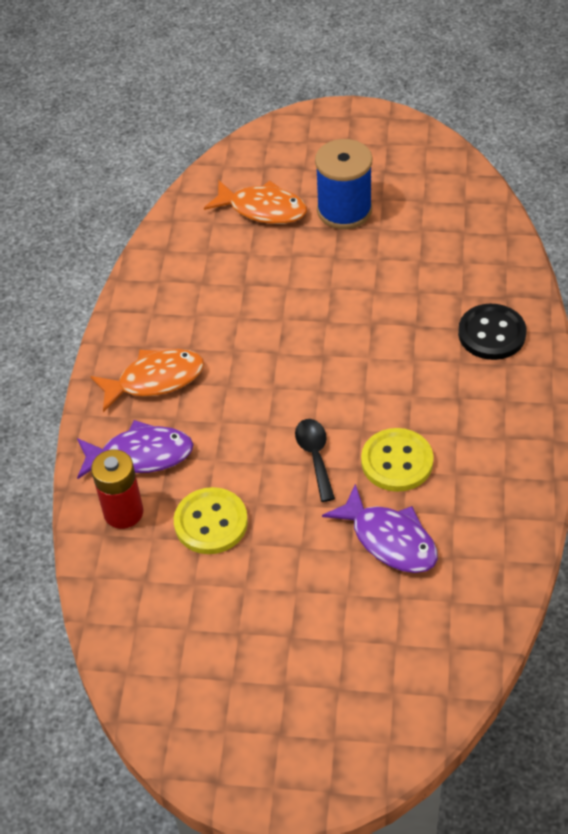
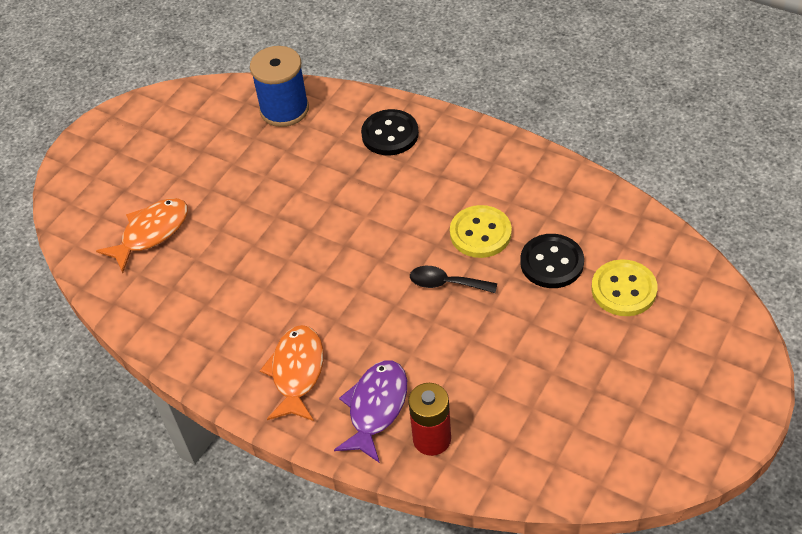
camera: 65 degrees left, 0 degrees up
(211, 522) = (476, 376): yellow button -> yellow button (623, 289)
(344, 210) = (195, 178): blue spool -> blue spool (284, 109)
(389, 539) = (551, 263): purple fish -> black button

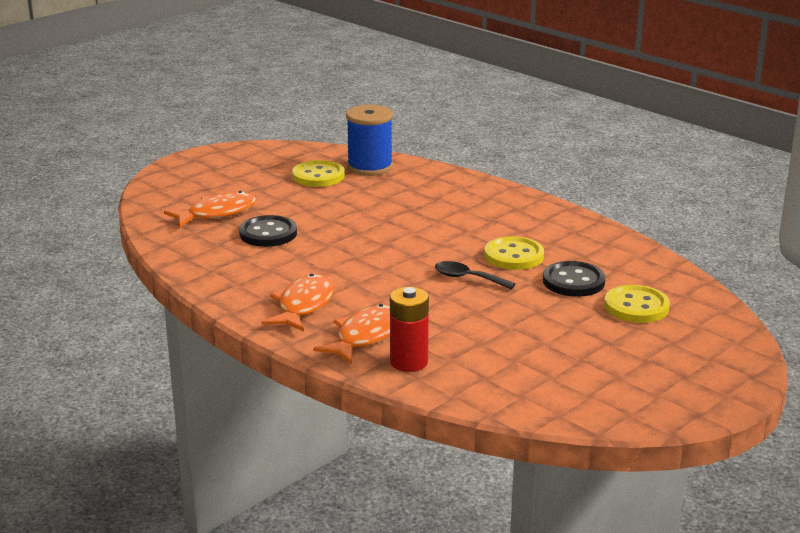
camera: 10 degrees right, 25 degrees down
(235, 139) = (318, 176): none -> yellow button
(376, 407) = (365, 336): purple fish -> orange fish
(390, 134) = (457, 192): black button -> black button (268, 233)

